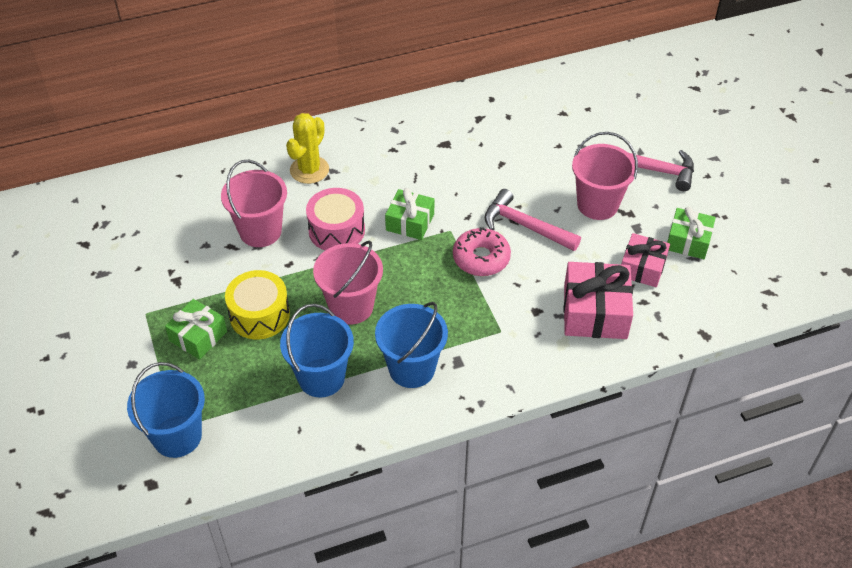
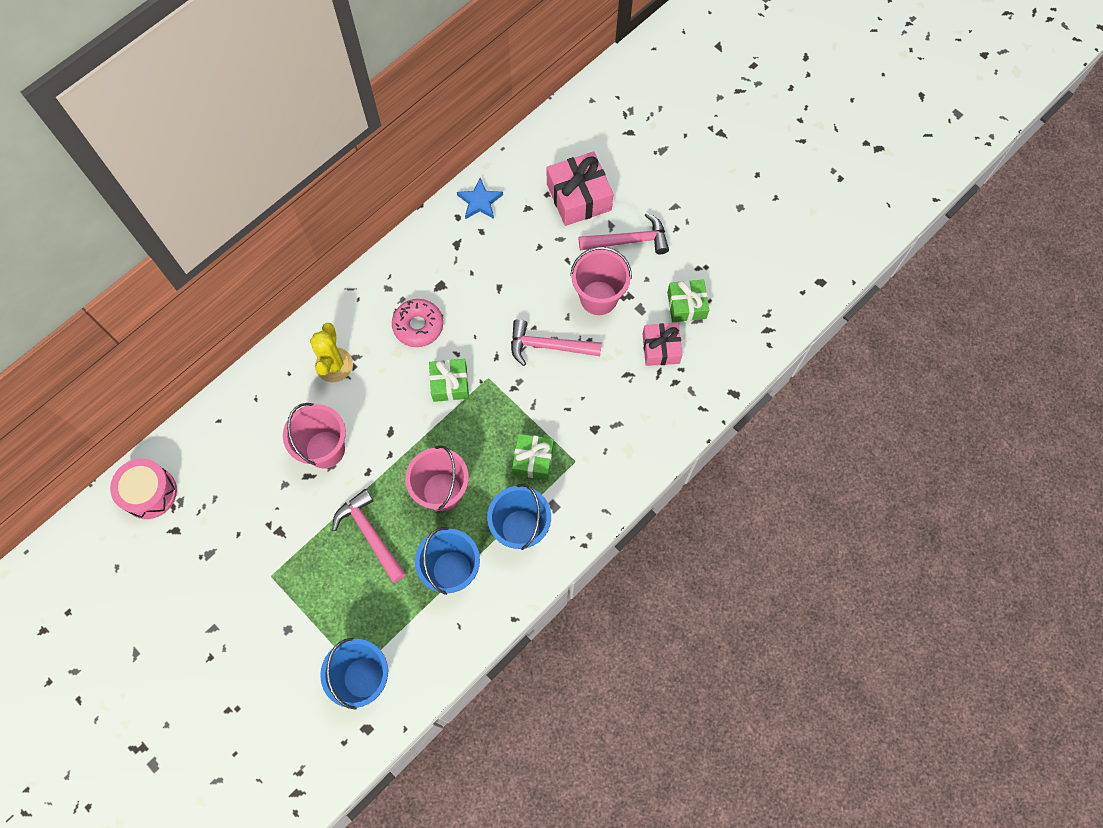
camera: 25 degrees left, 20 degrees up
(198, 336) = (329, 578): green gift -> green gift (533, 460)
(259, 315) = (370, 534): yellow drum -> pink hammer
(336, 230) = (391, 419): pink drum -> pink drum (149, 493)
(481, 258) = (527, 395): pink donut -> pink donut (418, 326)
(519, 94) = (480, 201): none -> blue star
(595, 312) = (641, 409): pink gift -> pink gift (579, 197)

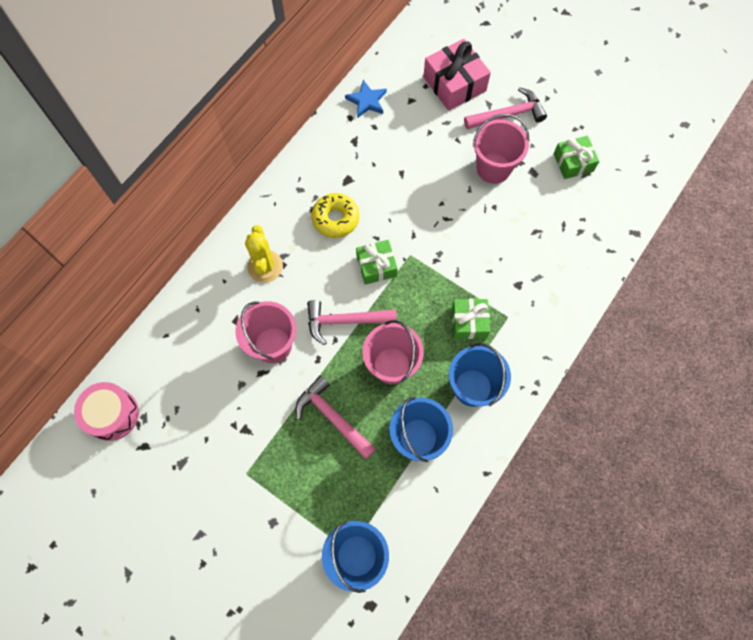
camera: 10 degrees left, 0 degrees up
(418, 326) = (335, 219): pink donut -> yellow donut
(548, 346) = (458, 218): pink hammer -> pink hammer (345, 321)
(661, 348) = (560, 203): pink gift -> none

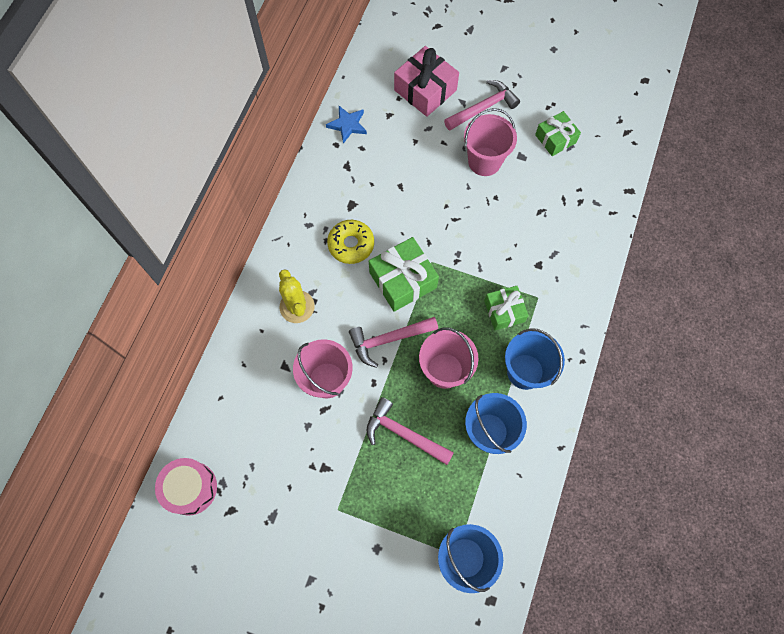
camera: 15 degrees left, 0 degrees up
(376, 266) = (403, 280): green gift -> green gift, size x1.55

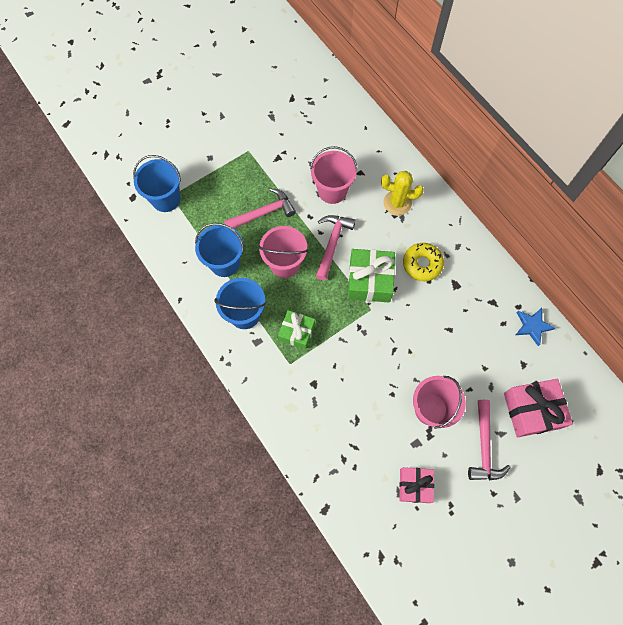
camera: 125 degrees right, 0 degrees up
(190, 488) = (321, 86): pink drum -> none
(555, 139) = (414, 485): green gift -> pink gift

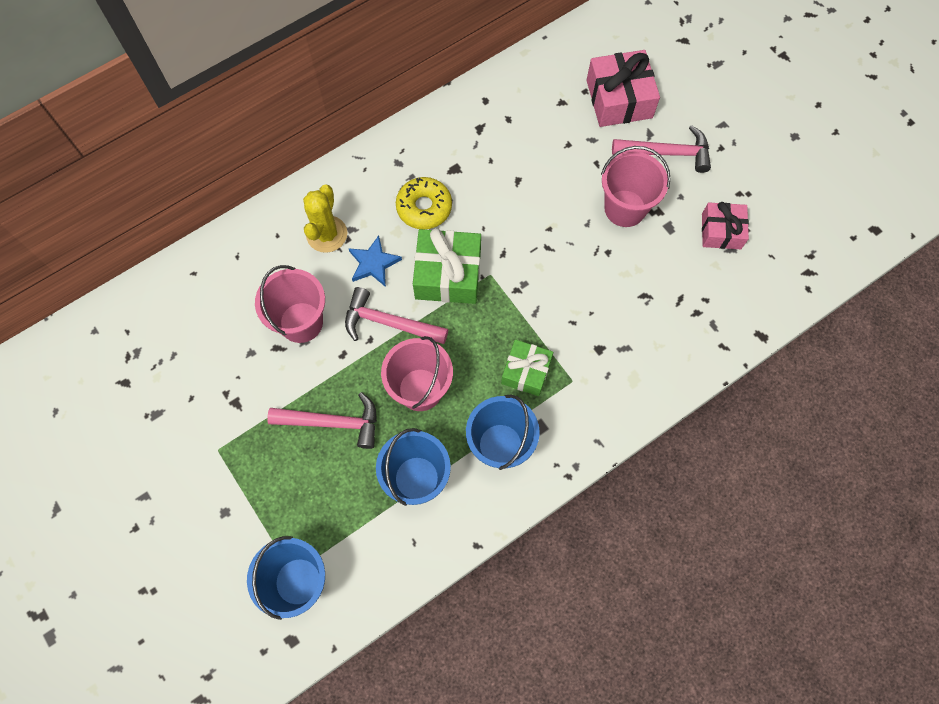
camera: 90 degrees left, 0 degrees up
(263, 213) = (333, 422): pink hammer -> pink hammer turned 120 degrees clockwise
(532, 326) = (511, 88): blue star -> blue star (373, 263)

